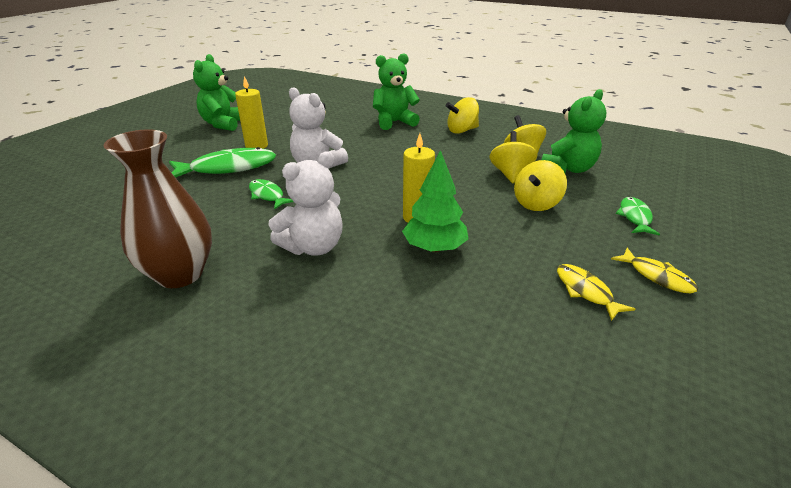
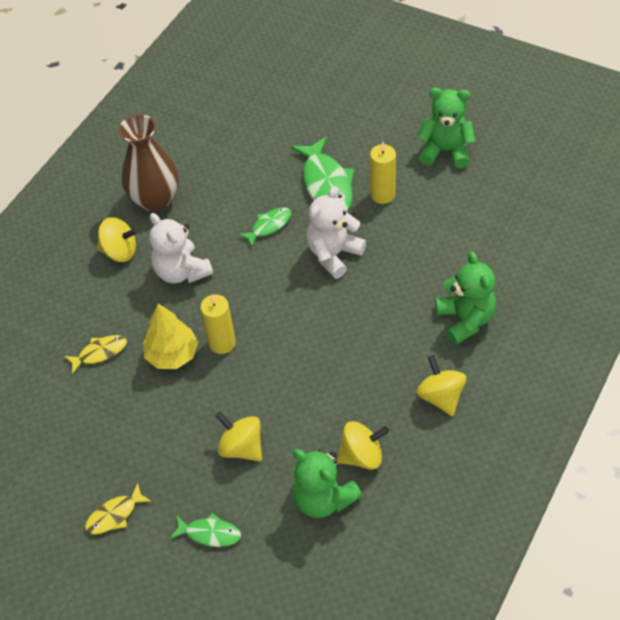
camera: 95 degrees right, 20 degrees up
(434, 248) = (172, 355): green tree -> yellow tree
(510, 174) = (310, 434): yellow spinning top -> yellow spinning top (120, 251)
(585, 291) = (103, 454): yellow fish -> yellow fish (100, 353)

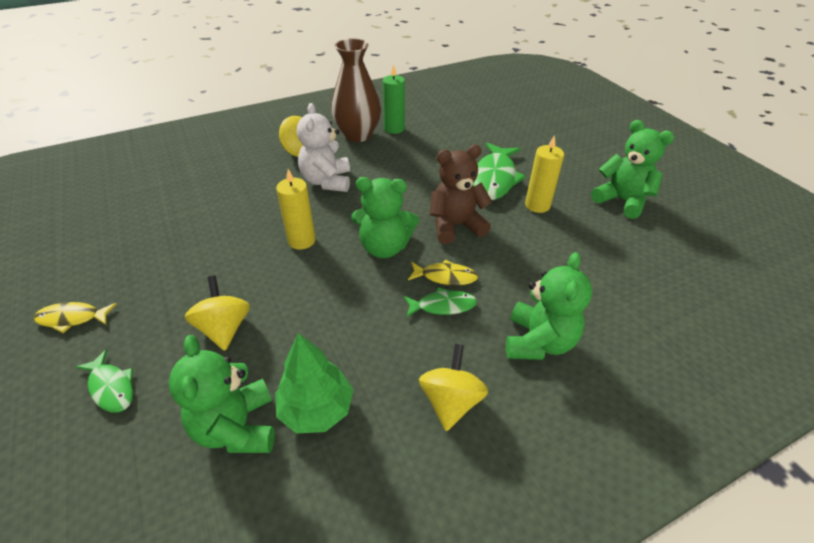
camera: 30 degrees right, 10 degrees down
(100, 353) = (213, 201): yellow fish -> yellow fish (445, 277)
(172, 355) = (257, 229): yellow tree -> none
(183, 171) = (394, 128): none -> green candle
(269, 226) = (421, 184): green fish -> green fish (443, 306)
(295, 309) = (384, 247): none -> green teddy bear
(334, 254) = (455, 226): white teddy bear -> brown teddy bear
(362, 456) = (316, 409): yellow spinning top -> green tree

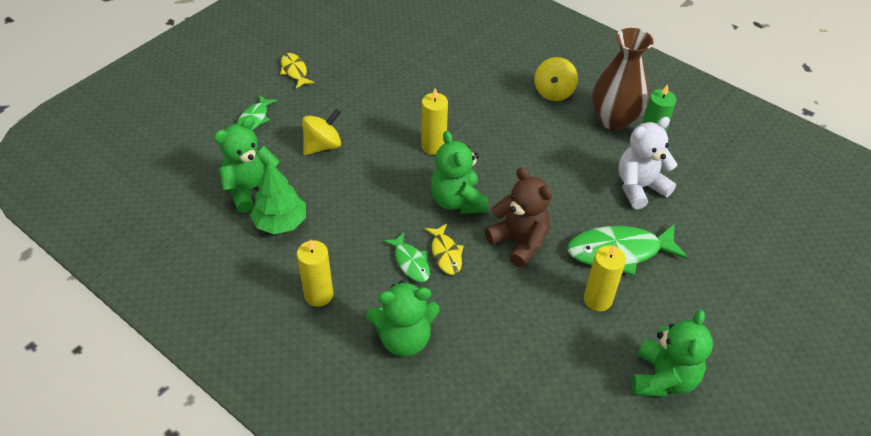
camera: 65 degrees right, 5 degrees up
(327, 181) = (521, 129): white teddy bear -> white teddy bear (639, 187)
(451, 402) = (319, 295): yellow spinning top -> yellow candle

